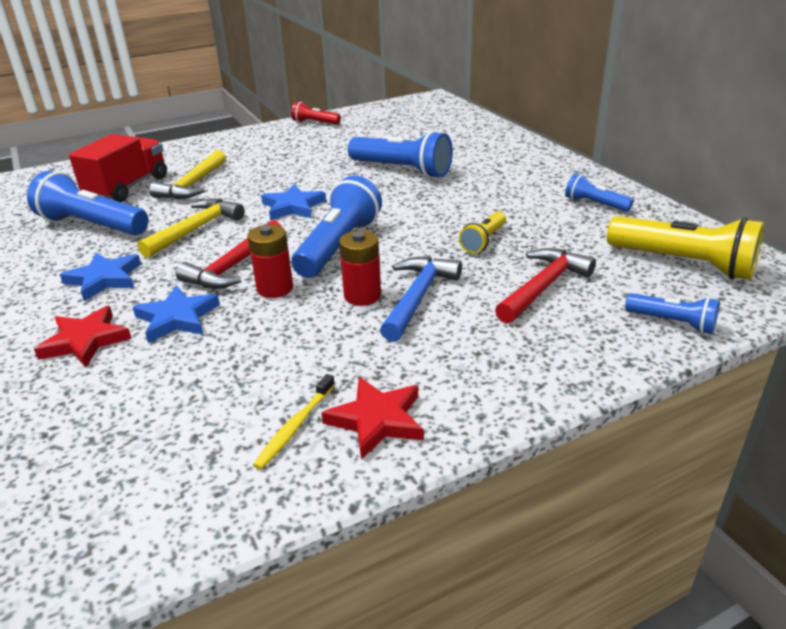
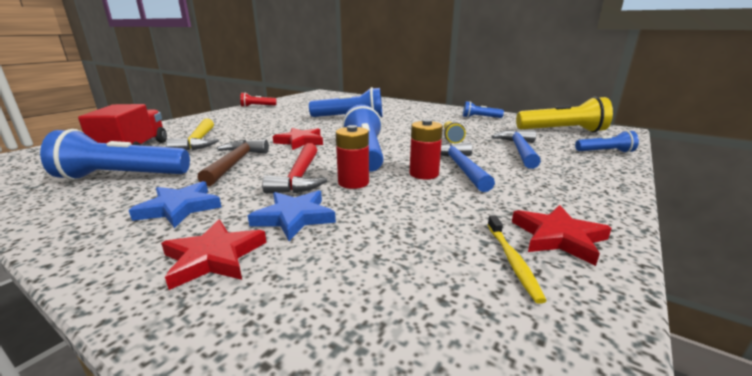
camera: 30 degrees left, 10 degrees down
(196, 229) = (235, 163): yellow hammer -> brown hammer
(293, 206) = (300, 141): blue star -> red star
(543, 287) = (519, 150): red hammer -> blue hammer

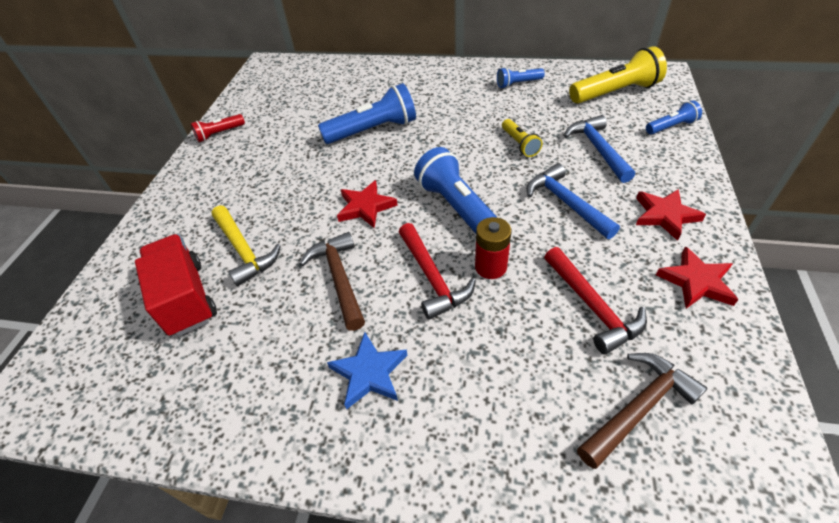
camera: 20 degrees left, 25 degrees up
(121, 177) = (242, 352): blue flashlight -> none
(214, 257) = (472, 418): red star -> red star (665, 215)
(294, 217) = (486, 341): blue star -> none
(391, 308) = (638, 408): none -> brown hammer
(420, 224) = (592, 306): none -> red hammer
(424, 174) = (541, 227): red battery -> none
(512, 261) = (682, 324): yellow toothbrush -> none

